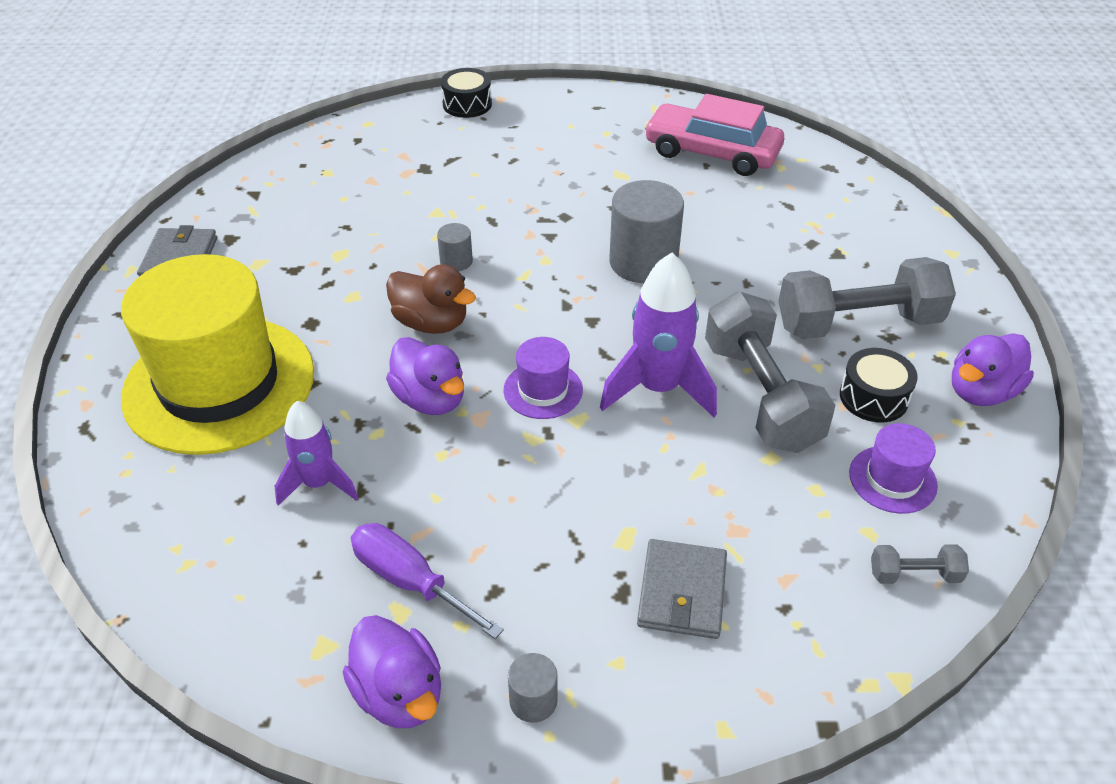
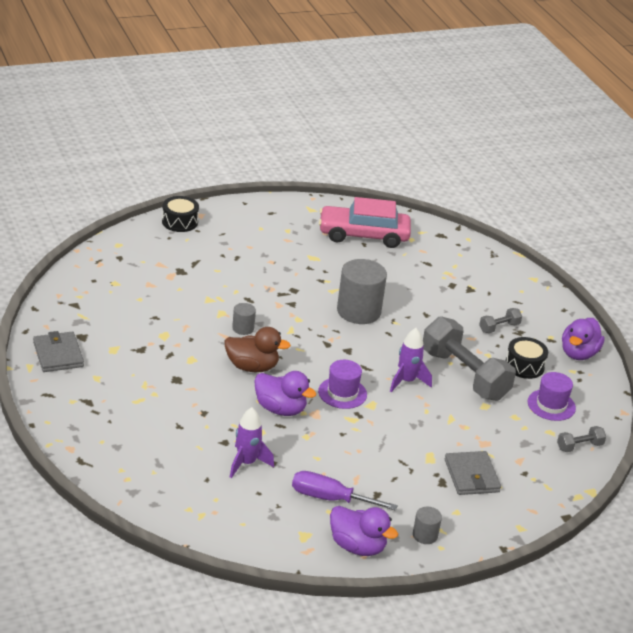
camera: 25 degrees left, 10 degrees down
(219, 384) = (146, 423): yellow hat -> none
(658, 389) = (407, 381): purple rocket -> purple rocket, size x0.64
(858, 323) = (499, 327): grey dumbbell -> grey dumbbell, size x0.44

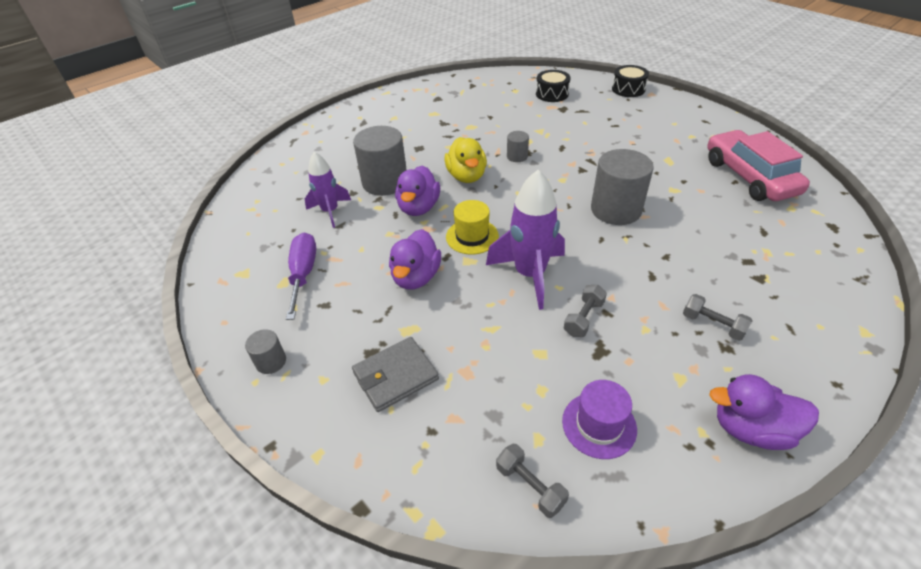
camera: 75 degrees right, 10 degrees up
(58, 355) = (408, 97): grey wallet -> none
(223, 417) = (385, 182): none -> grey cylinder
(252, 367) = (466, 176): brown duck -> yellow duck
(342, 393) = (472, 236): purple hat -> yellow hat
(357, 546) = (237, 313): purple duck -> purple duck (416, 277)
(407, 381) = (530, 275): purple rocket -> purple rocket, size x1.56
(464, 375) = (583, 318): grey dumbbell -> grey dumbbell, size x0.44
(524, 366) = (658, 372): black drum -> black drum (552, 94)

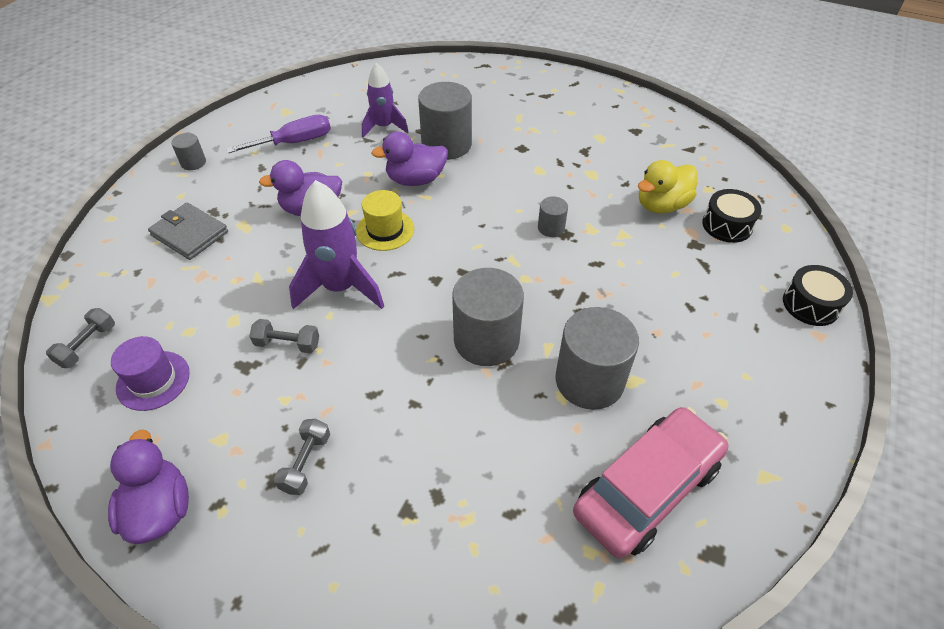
camera: 65 degrees right, 5 degrees up
(466, 176) = (488, 198): yellow duck -> yellow duck (661, 205)
(664, 176) = (589, 380): none -> grey cylinder

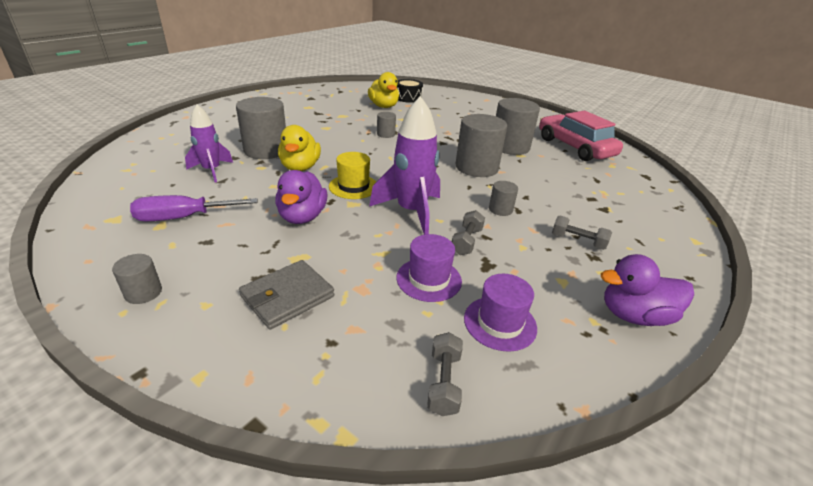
camera: 80 degrees left, 15 degrees down
(87, 345) = (443, 382): grey dumbbell -> grey dumbbell turned 60 degrees clockwise
(217, 319) = (429, 279): none -> purple hat
(294, 142) = (183, 217): purple screwdriver -> purple screwdriver turned 90 degrees counterclockwise
(369, 374) = (500, 209): none -> grey cylinder
(415, 180) = (300, 167): purple duck -> yellow duck
(810, 304) = (468, 96): black drum -> none

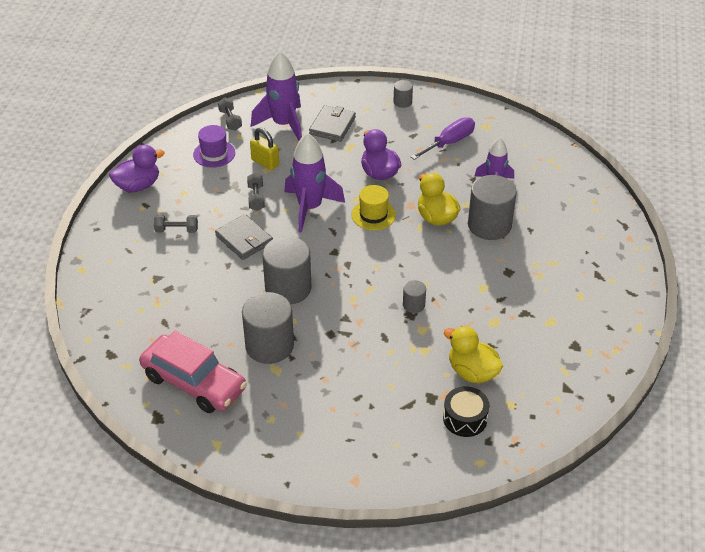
camera: 155 degrees right, 10 degrees up
(357, 330) = (283, 125): none -> purple rocket
(429, 279) = (265, 162): purple hat -> yellow padlock
(500, 209) = (244, 239): grey cylinder -> grey wallet

